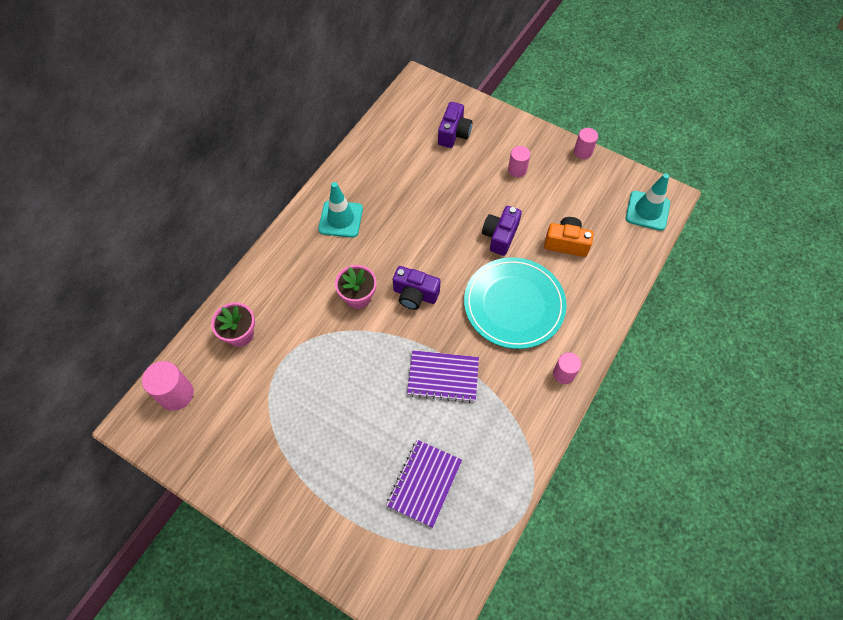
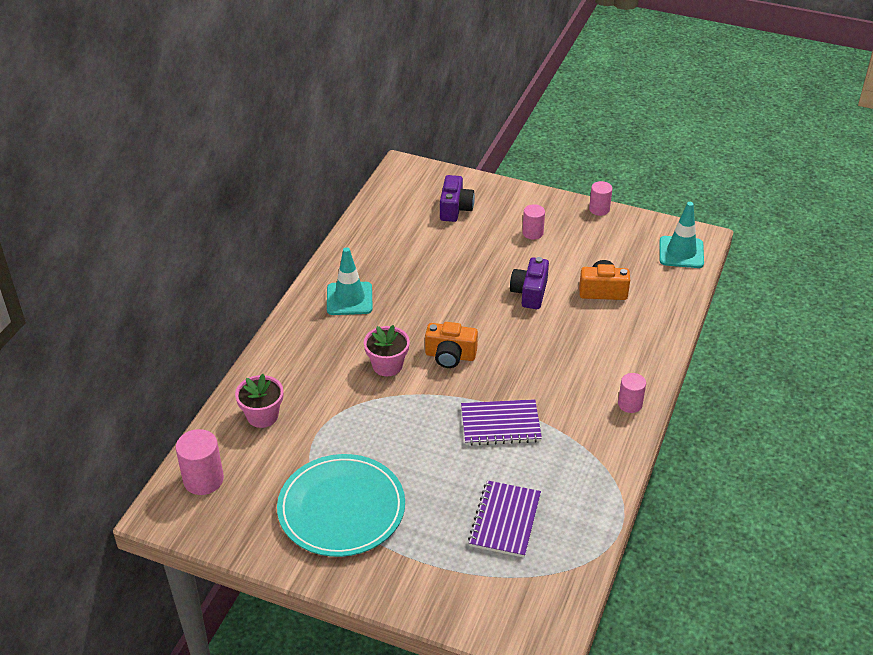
camera: 10 degrees left, 20 degrees down
(415, 295) = (450, 356): purple camera -> orange camera
(514, 304) = (560, 351): turquoise plate -> turquoise plate (341, 509)

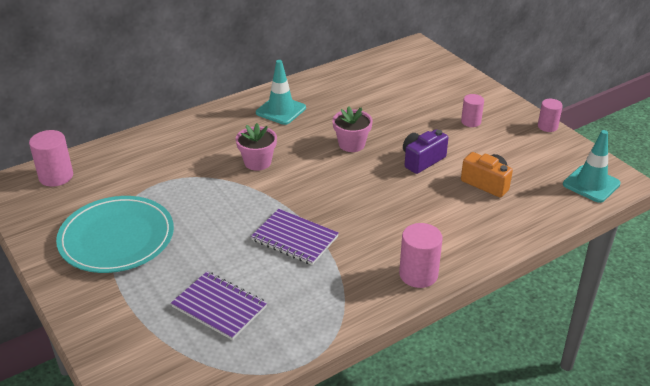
camera: 35 degrees right, 5 degrees down
(262, 416) = (138, 156): pink flower pot -> pink flower pot (351, 144)
(450, 356) = (310, 176): orange camera -> none
(455, 209) = (425, 84): purple camera -> none
(505, 520) = (219, 307): purple notebook -> purple notebook turned 75 degrees clockwise
(630, 404) = (418, 274): pink cylinder -> pink cylinder, size x1.55

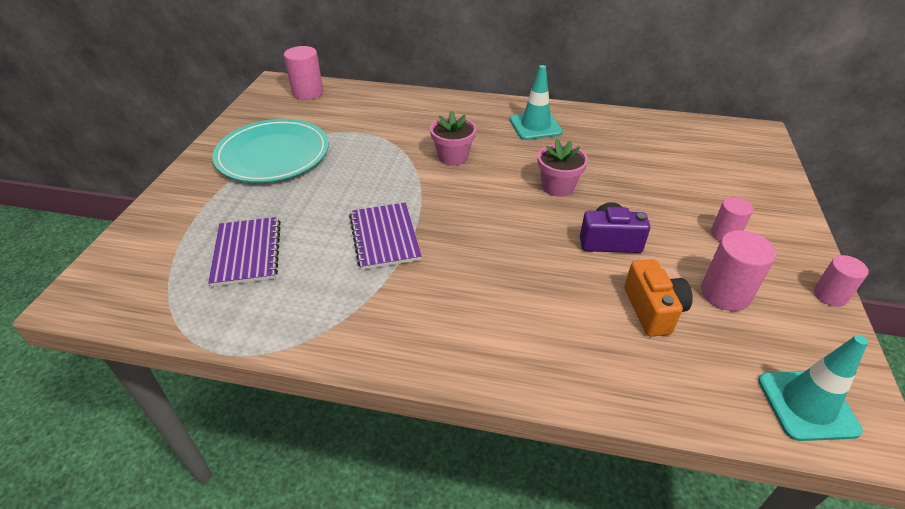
camera: 45 degrees right, 5 degrees up
(418, 274) = (438, 352): pink cylinder -> pink cylinder (725, 293)

